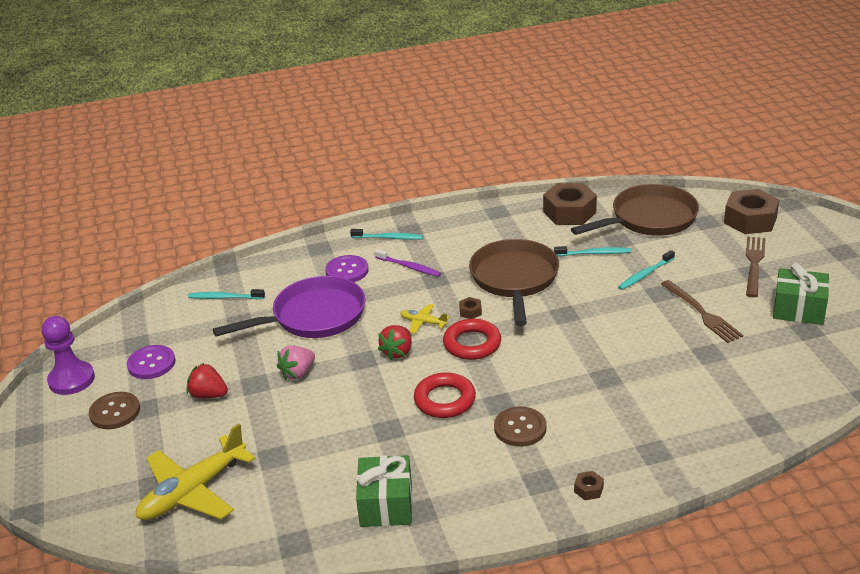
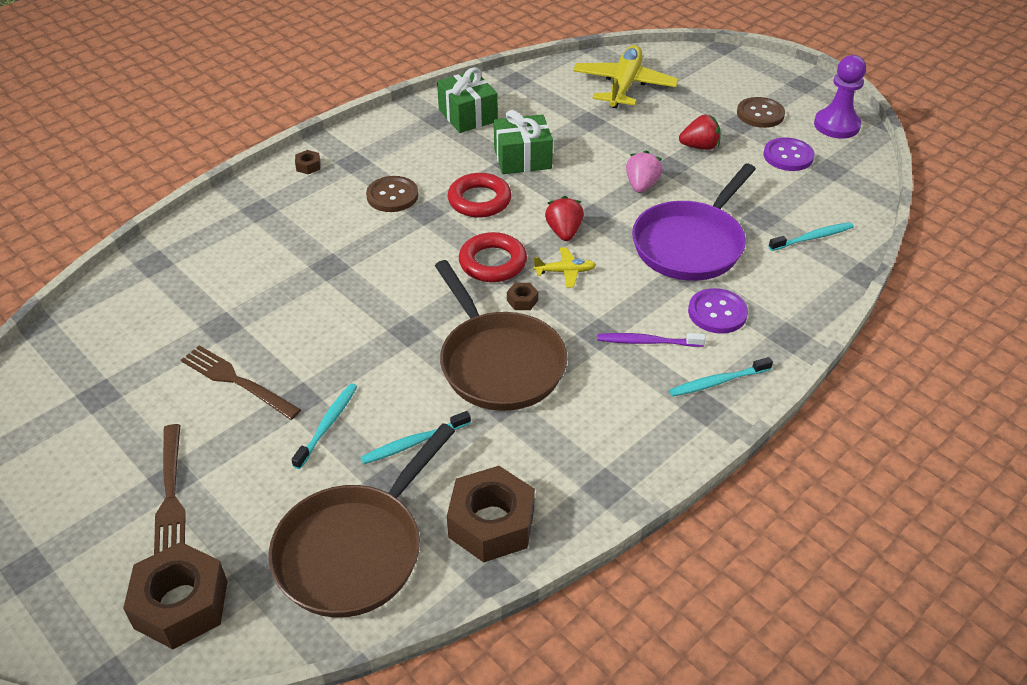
camera: 150 degrees right, 10 degrees up
(798, 309) = (107, 425): green gift -> green gift (522, 158)

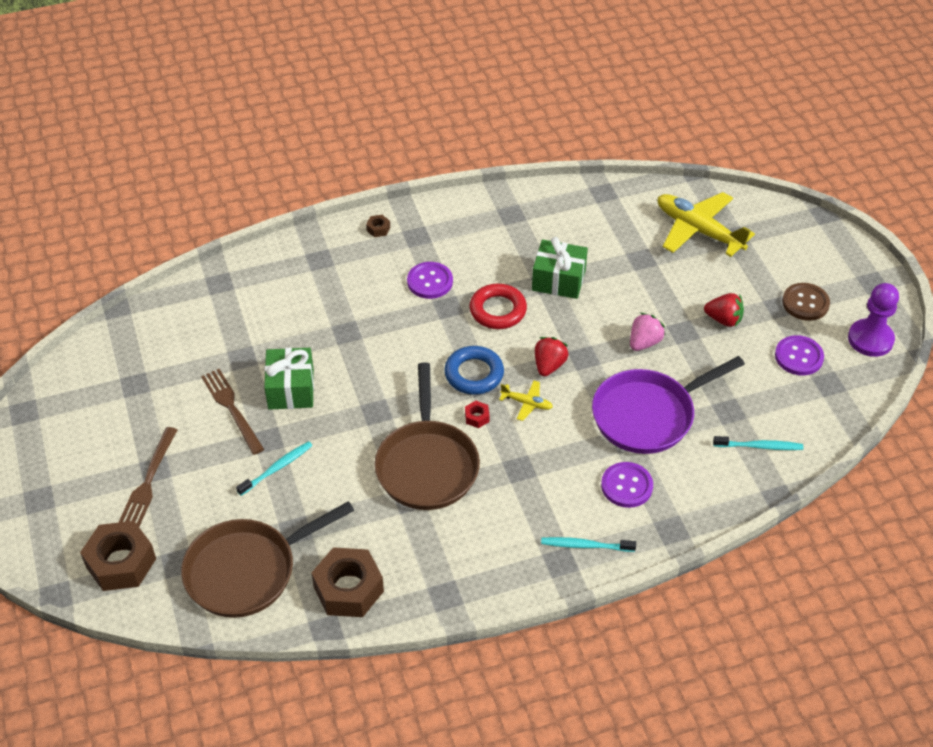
camera: 25 degrees right, 5 degrees up
(392, 196) = (430, 281): brown button -> purple button
(414, 443) = (329, 506): turquoise toothbrush -> none
(468, 115) = (538, 219): green gift -> green gift (291, 389)
(492, 262) = (474, 374): red ring -> blue ring
(522, 300) = (477, 417): brown nut -> red nut
(624, 86) = (698, 230): yellow plane -> yellow plane turned 90 degrees counterclockwise
(647, 342) = (552, 490): purple toothbrush -> none

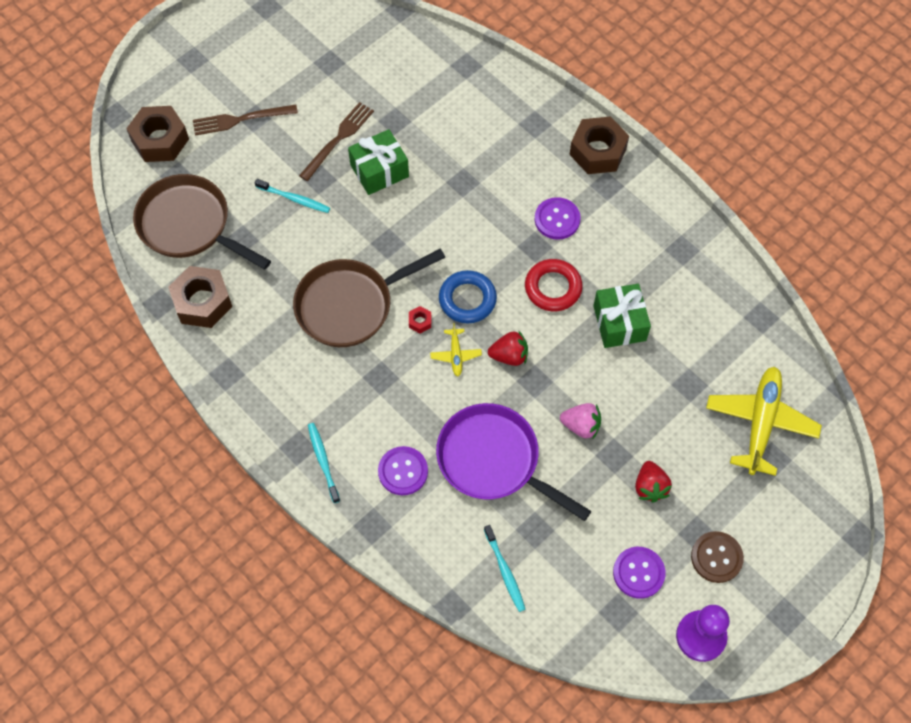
camera: 65 degrees right, 15 degrees up
(378, 229) = (598, 151): brown nut -> brown nut, size x2.39

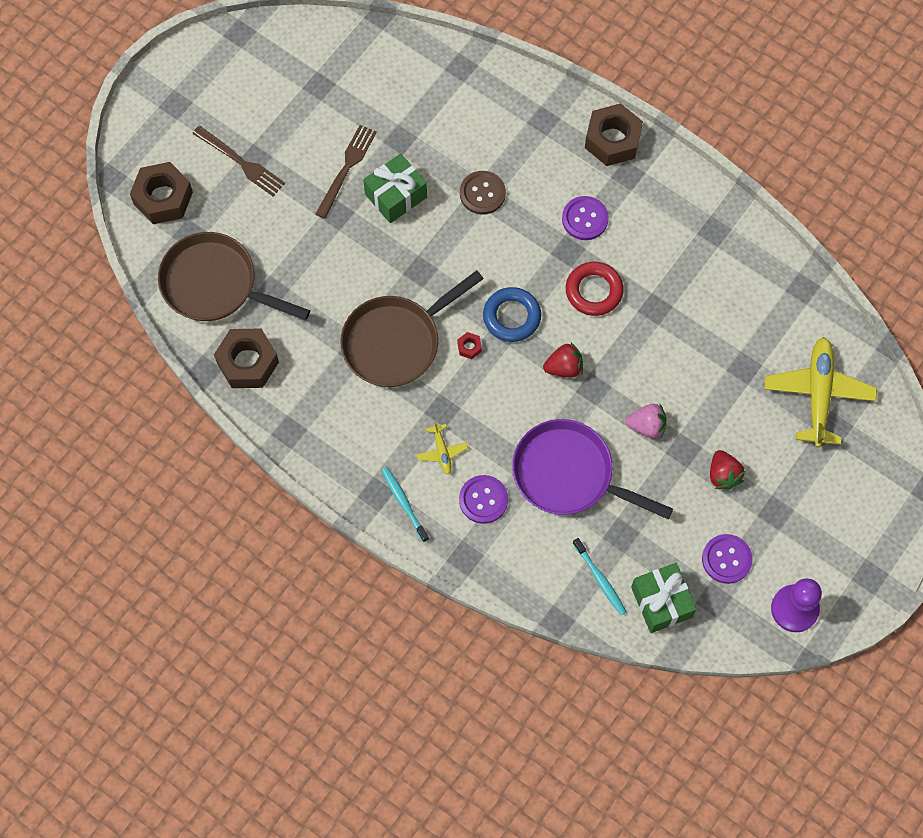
camera: 10 degrees left, 5 degrees up
(240, 119) = (241, 163): brown fork -> brown fork turned 120 degrees counterclockwise
(294, 199) = (316, 239): turquoise toothbrush -> none
(456, 355) = (511, 375): yellow plane -> yellow plane (442, 452)
(619, 323) = (665, 316): green gift -> green gift (661, 602)
(716, 557) = (797, 532): brown button -> brown button (482, 193)

